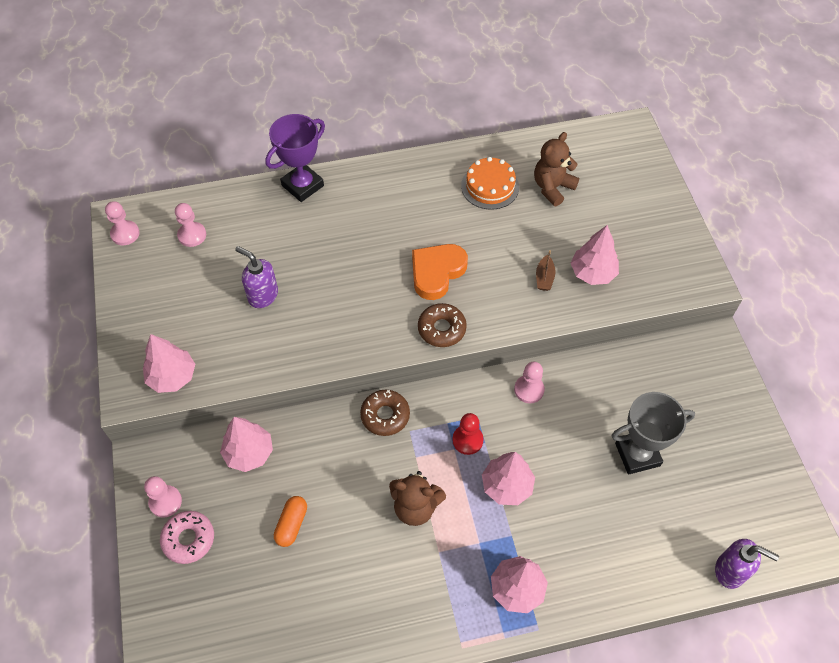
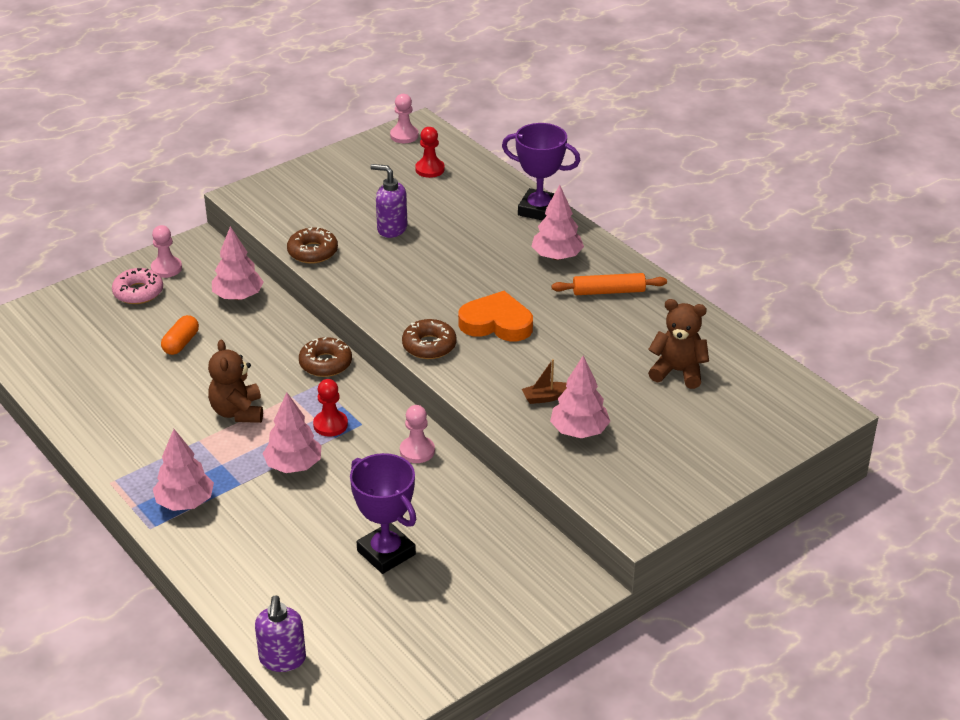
camera: 65 degrees right, 20 degrees down
(172, 377) = (273, 210): pink tree -> pink tree (557, 256)
(192, 235) = (430, 169): pink pawn -> red pawn
(259, 367) = (312, 252): none -> brown donut
(262, 295) = (391, 229): purple soap dispenser -> purple soap dispenser turned 75 degrees counterclockwise
(291, 524) = (181, 343): orange capsule -> orange capsule turned 60 degrees counterclockwise
(436, 187) = (608, 291): none -> orange rolling pin
(490, 186) = (641, 327): orange cake -> none
(637, 454) = (386, 553): grey trophy -> purple trophy

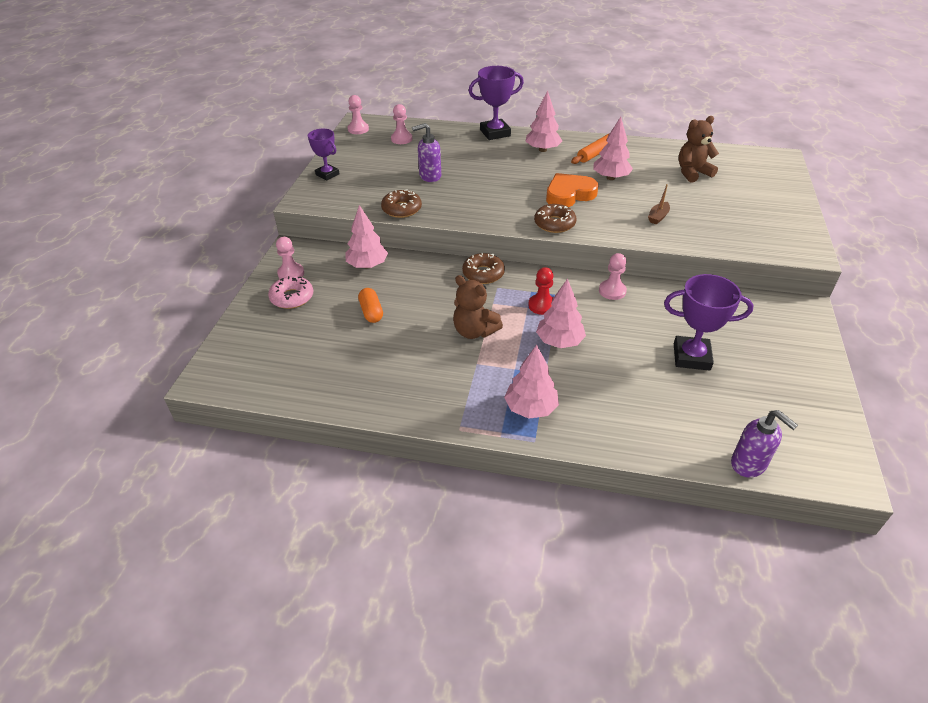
camera: 40 degrees left, 5 degrees up
(300, 177) = (327, 174): none -> purple trophy
(430, 169) = (401, 139): red pawn -> pink pawn
(579, 431) = (702, 224): pink tree -> pink tree (610, 178)

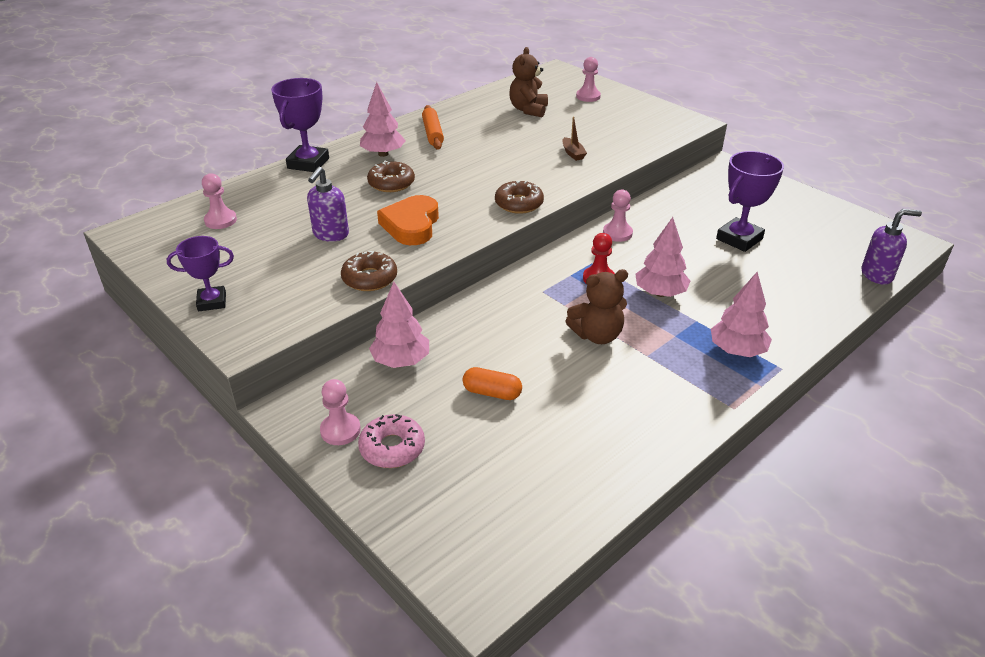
camera: 55 degrees left, 5 degrees down
(358, 129) = (143, 240): pink pawn -> pink pawn (588, 96)
(483, 274) = (511, 290): brown donut -> brown donut (391, 183)
(569, 194) = (481, 176): orange heart -> orange heart (411, 225)
(610, 178) = (483, 145): pink tree -> none

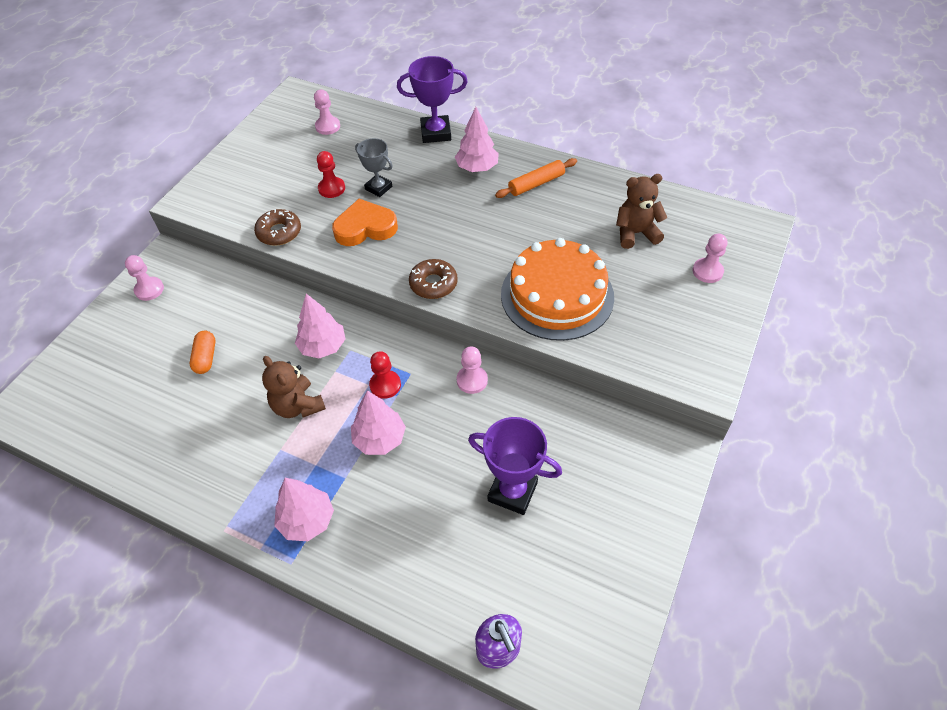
camera: 70 degrees right, 15 degrees up
(212, 302) = (225, 168): purple trophy -> none
(330, 234) = (331, 188): purple soap dispenser -> red pawn
(359, 208) = (378, 188): none -> grey trophy
(391, 183) = (428, 191): brown donut -> none
(392, 448) = (137, 322): pink donut -> none
(401, 361) = (230, 293): pink tree -> pink tree (323, 346)
(573, 153) = (557, 295): brown boat -> orange cake

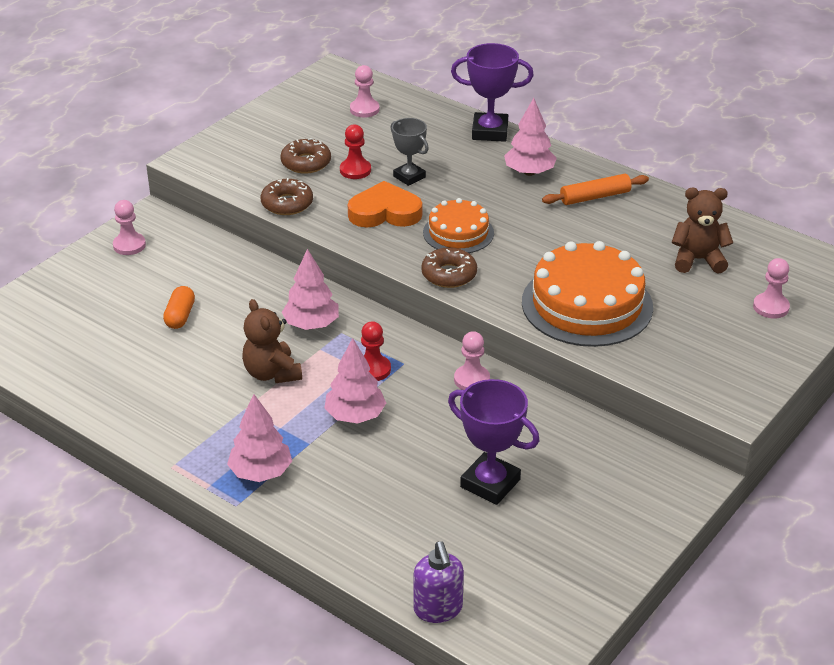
camera: 10 degrees right, 15 degrees down
(288, 187) = (306, 163): none -> brown donut
(432, 238) = (458, 233): none -> orange cake

